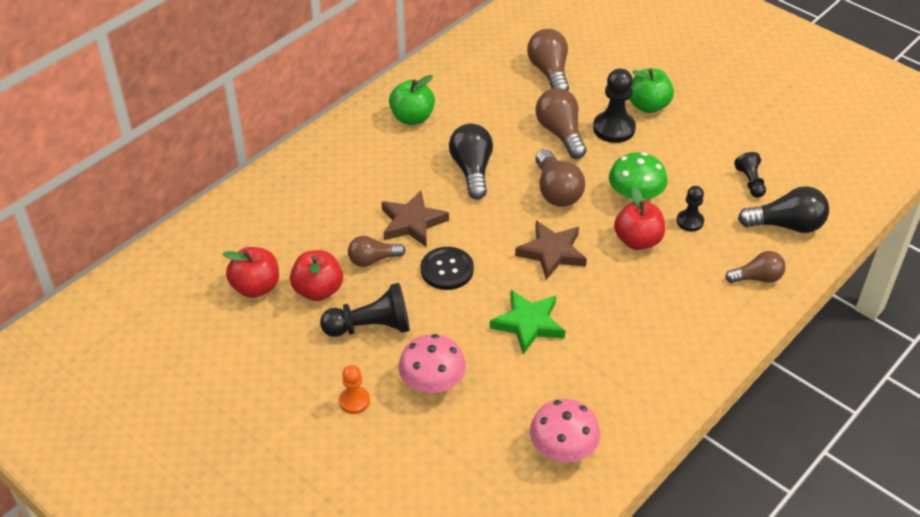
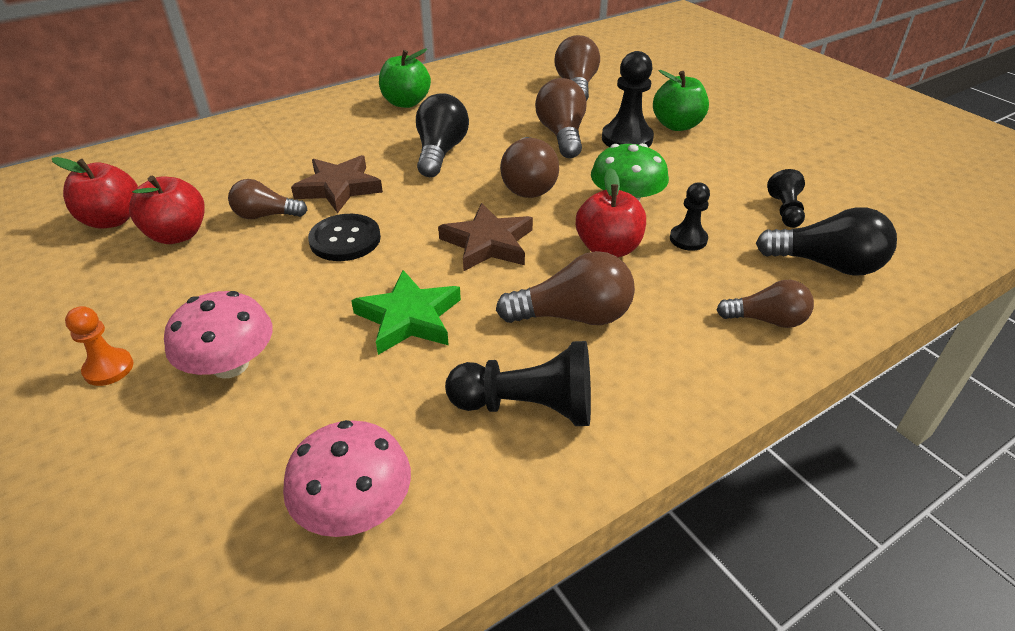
camera: 15 degrees right, 5 degrees down
(371, 327) = (205, 284): black pawn -> black pawn (527, 406)
(635, 300) = (573, 316): none -> brown light bulb

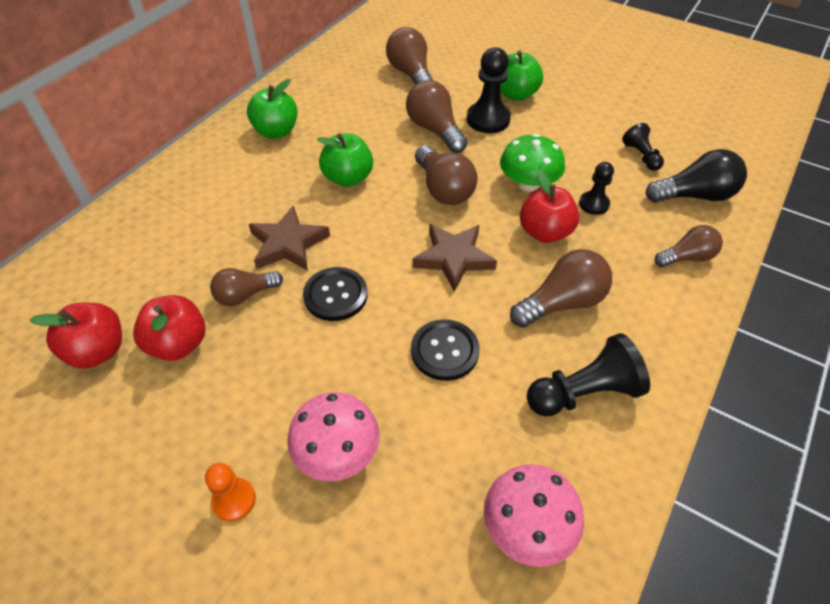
camera: 25 degrees left, 10 degrees up
(409, 318) = (444, 351): green star -> black button
(440, 152) = (348, 178): black light bulb -> green apple

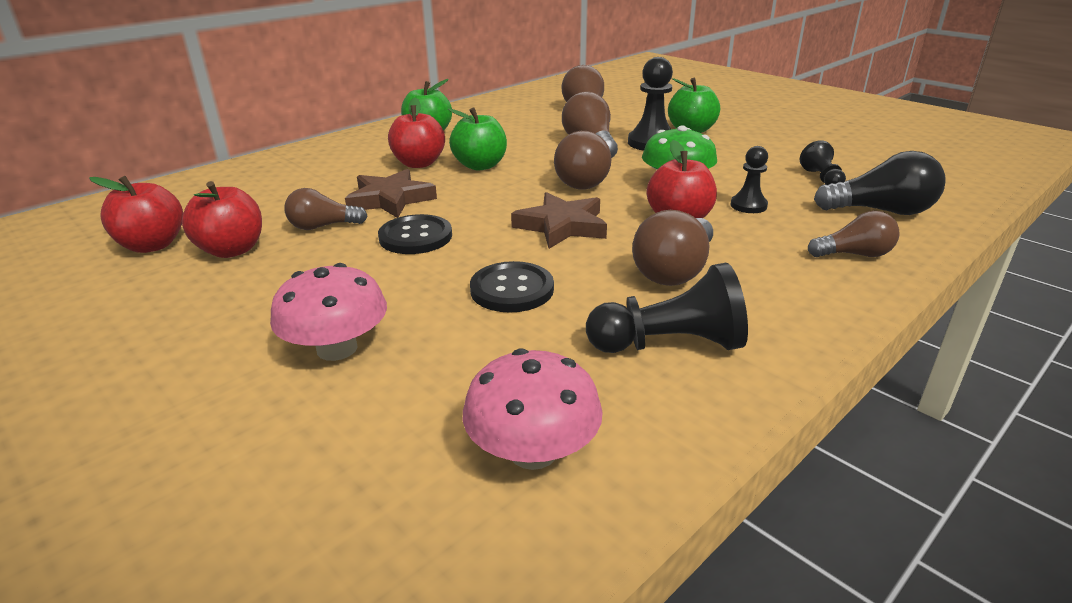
camera: 15 degrees right, 20 degrees down
(234, 500) = (196, 368): orange pawn -> none
(289, 183) = (419, 163): none -> red apple
(561, 303) = (674, 271): brown light bulb -> brown light bulb turned 135 degrees clockwise

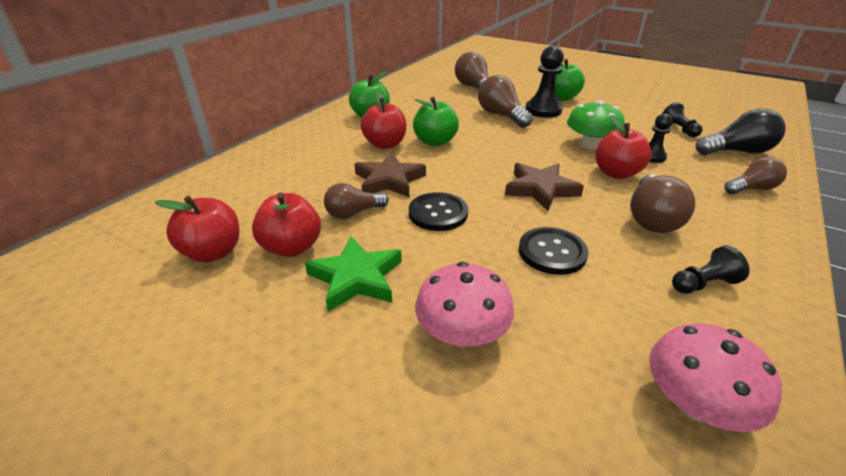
camera: 15 degrees left, 5 degrees up
(273, 285) = (356, 278): none -> green star
(577, 181) = (518, 148): brown light bulb -> none
(669, 344) = (703, 284): black pawn -> black pawn, size x0.60

